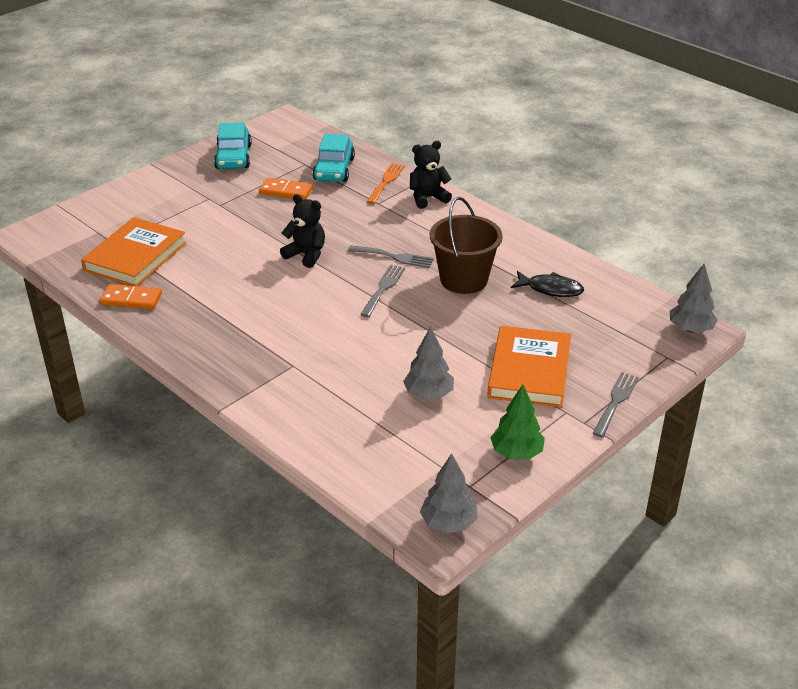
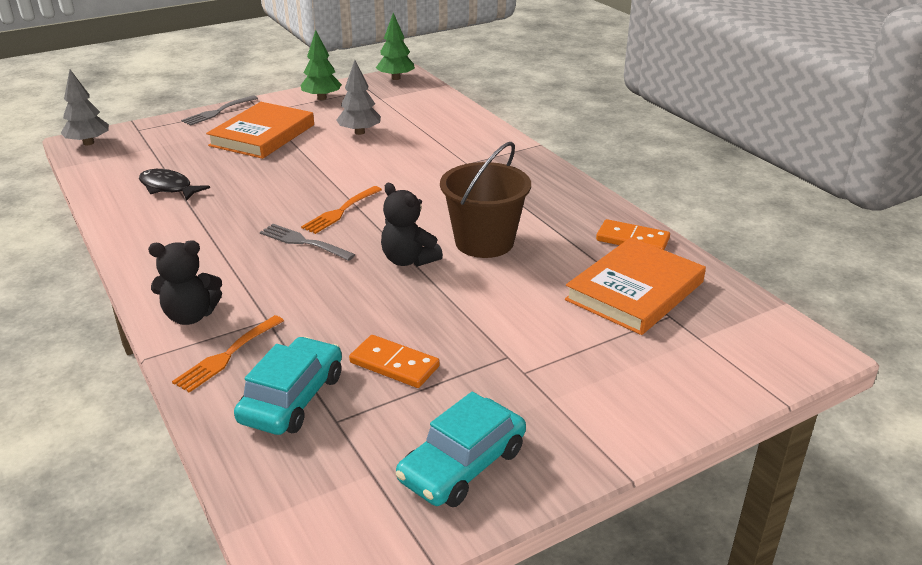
camera: 165 degrees left, 5 degrees down
(233, 157) = (462, 465): turquoise car -> turquoise car turned 150 degrees counterclockwise
(383, 289) = (341, 211): grey fork -> orange fork
(448, 523) = (396, 78): grey tree -> green tree
(464, 279) = (247, 208): brown bucket -> brown bucket (484, 242)

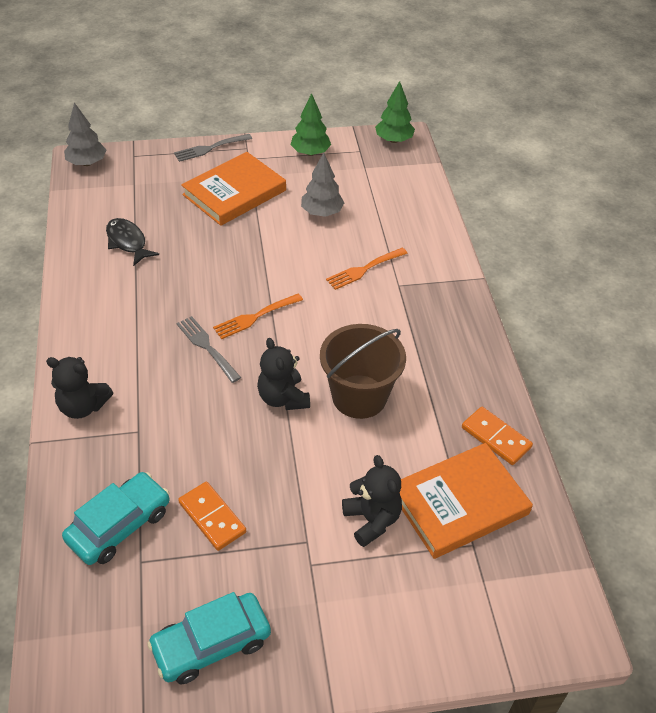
camera: 20 degrees right, 15 degrees up
(227, 355) = (92, 461): orange fork -> orange fork (364, 269)
(561, 323) = (372, 520): none -> black teddy bear

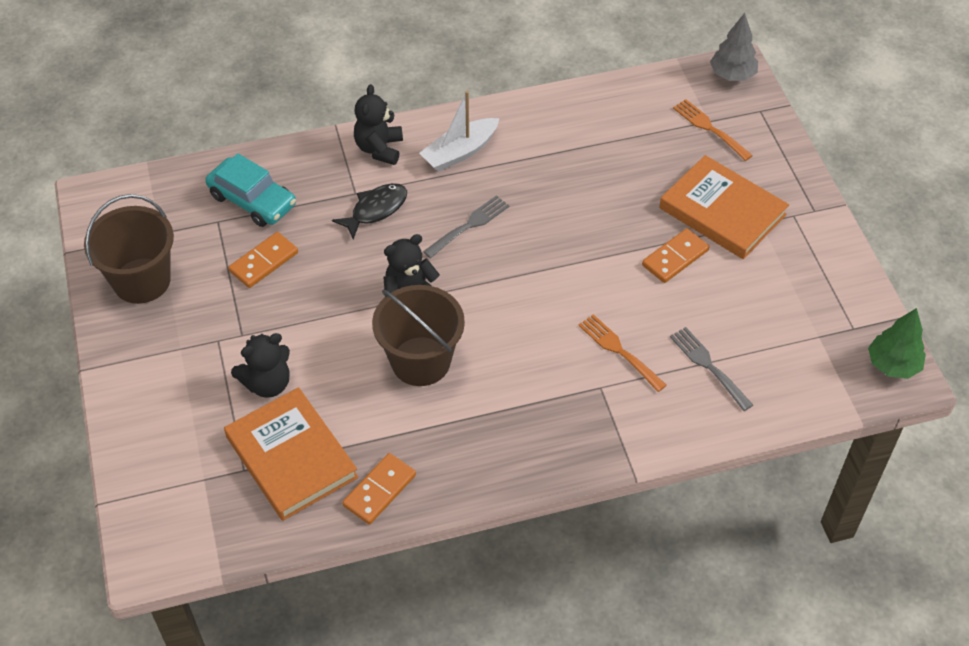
camera: 85 degrees right, 5 degrees up
(111, 344) = (460, 152): none -> white boat
(128, 242) = (610, 135): black fish -> black fish (375, 210)
(210, 148) = (800, 176): grey fork -> grey fork (708, 366)
(211, 644) = (142, 281): turquoise car -> brown bucket
(255, 317) = (520, 259): orange fork -> orange fork (710, 128)
(276, 225) = (675, 258): none -> orange domino
(310, 153) = (828, 275): green tree -> none
(322, 212) = (711, 299): grey tree -> none

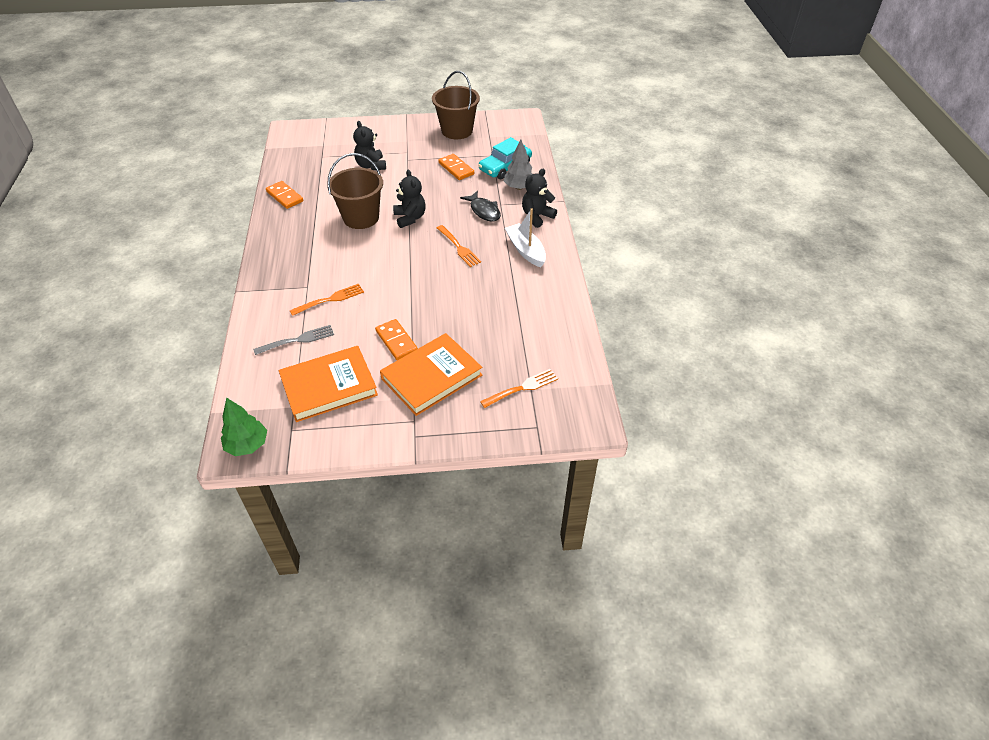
camera: 100 degrees right, 5 degrees down
(291, 457) = (321, 170): orange book -> orange book (329, 386)
(379, 149) = (537, 216): black teddy bear -> black teddy bear turned 60 degrees counterclockwise
(469, 225) = (458, 247): grey fork -> orange fork
(732, 75) = (584, 417): grey tree -> grey tree (519, 187)

